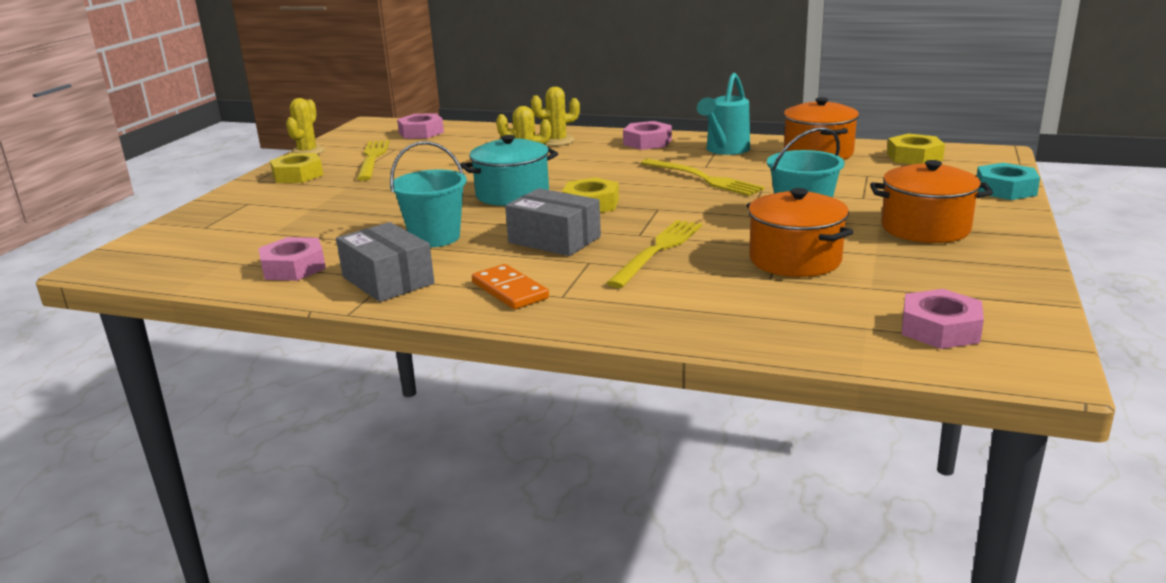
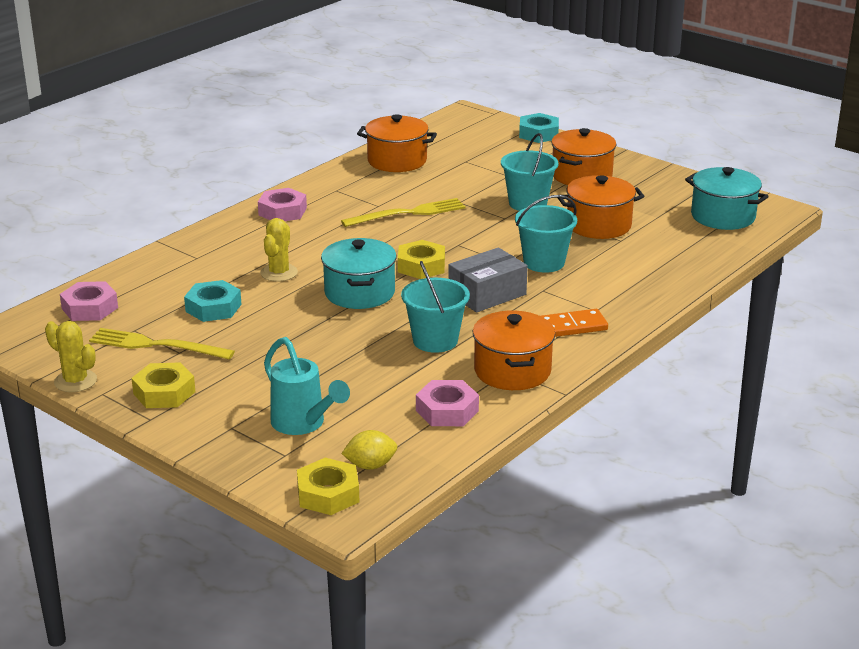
camera: 70 degrees left, 5 degrees up
(186, 258) = (370, 465): none -> yellow lemon
(388, 280) = (512, 371): grey box -> orange pot
(446, 159) = (213, 308): none -> turquoise nut
(557, 141) = (224, 247): yellow cactus -> none
(658, 250) = (544, 262): yellow fork -> turquoise bucket
(724, 150) = (347, 189): turquoise watering can -> turquoise watering can (303, 424)
(914, 157) = (445, 136): yellow nut -> yellow nut (328, 494)
(940, 329) = (723, 216): pink nut -> turquoise pot

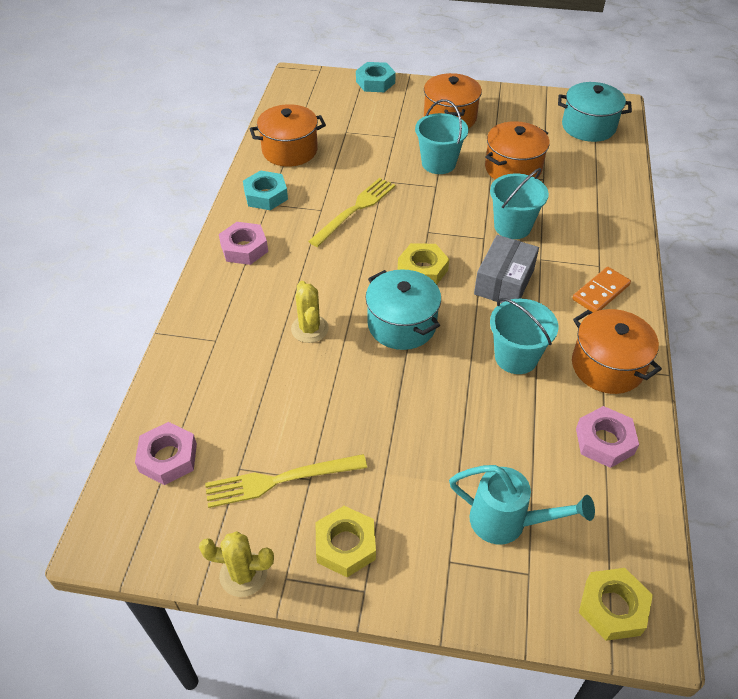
camera: 30 degrees left, 20 degrees up
(213, 308) = (290, 402): turquoise nut -> turquoise nut (266, 195)
(370, 465) = (611, 547): yellow lemon -> none

